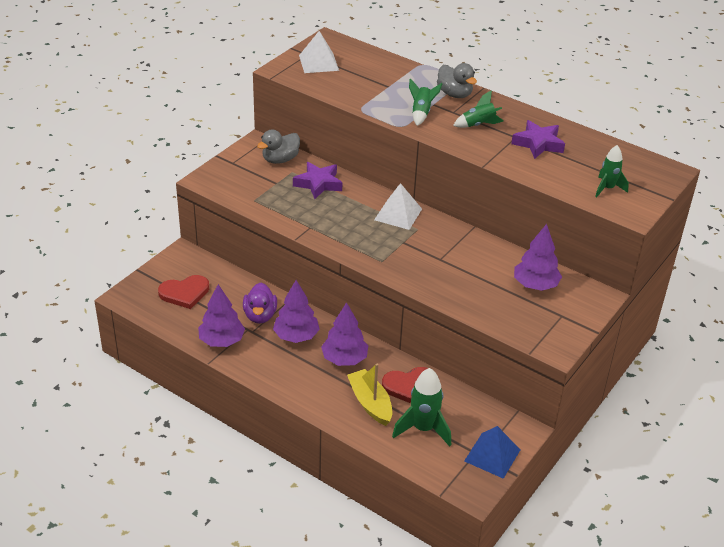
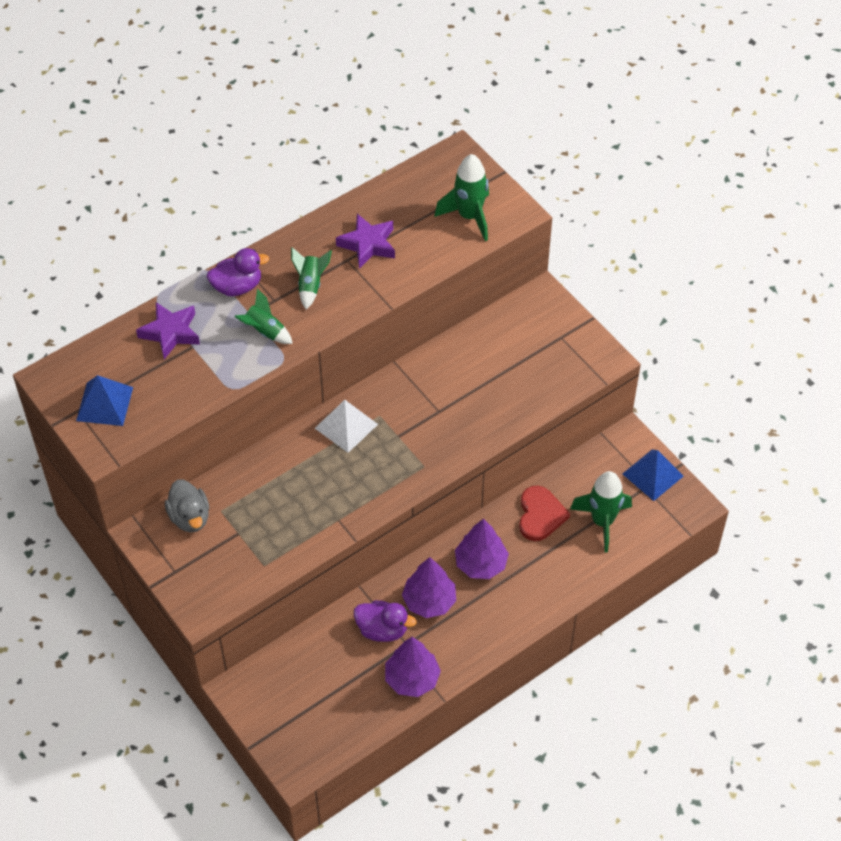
camera: 70 degrees left, 15 degrees up
(184, 293) = (314, 702): red heart -> none
(318, 63) = (104, 404): white pyramid -> blue pyramid
(318, 184) = (257, 489): purple star -> purple star (171, 333)
(370, 403) = (553, 558): yellow boat -> none
(454, 94) = (237, 287): grey duck -> purple duck
(535, 285) = (508, 342): purple tree -> none
(607, 188) = (469, 216): green rocket -> green rocket, size x1.58

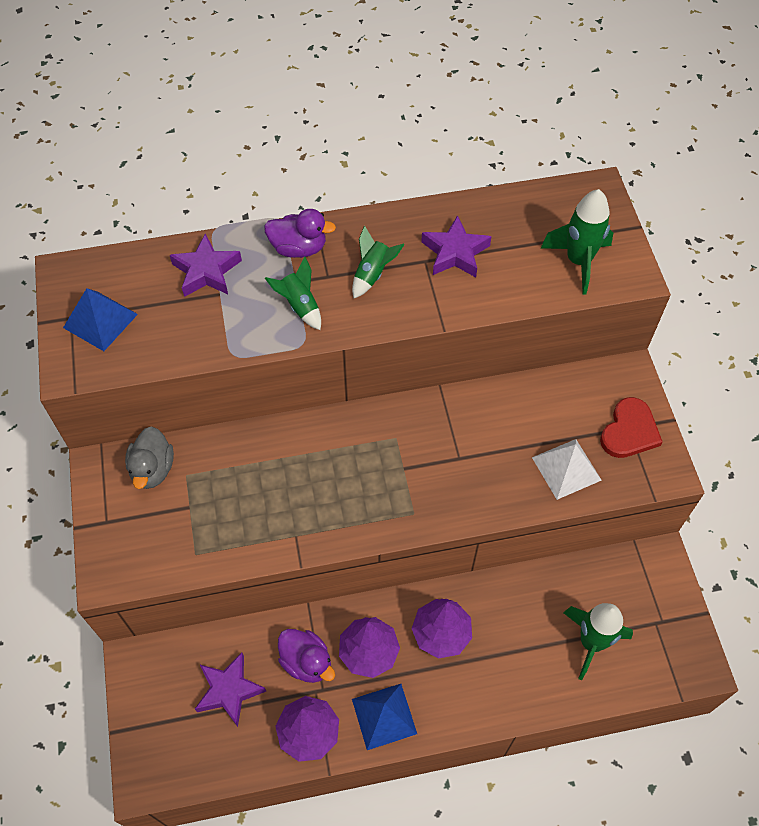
camera: 25 degrees right, 5 degrees up
(330, 676) = (229, 690): none -> purple star
(346, 426) = (356, 435): white pyramid -> white pyramid (566, 468)
(540, 515) = (528, 606): red heart -> red heart (629, 431)
(652, 474) = (670, 611): blue pyramid -> blue pyramid (384, 716)

